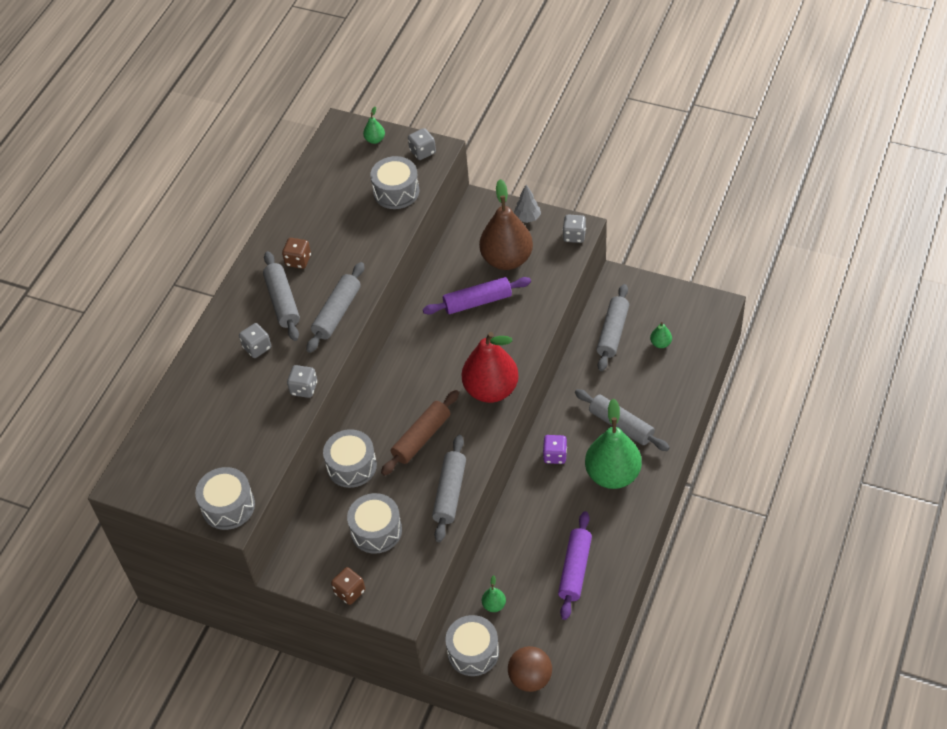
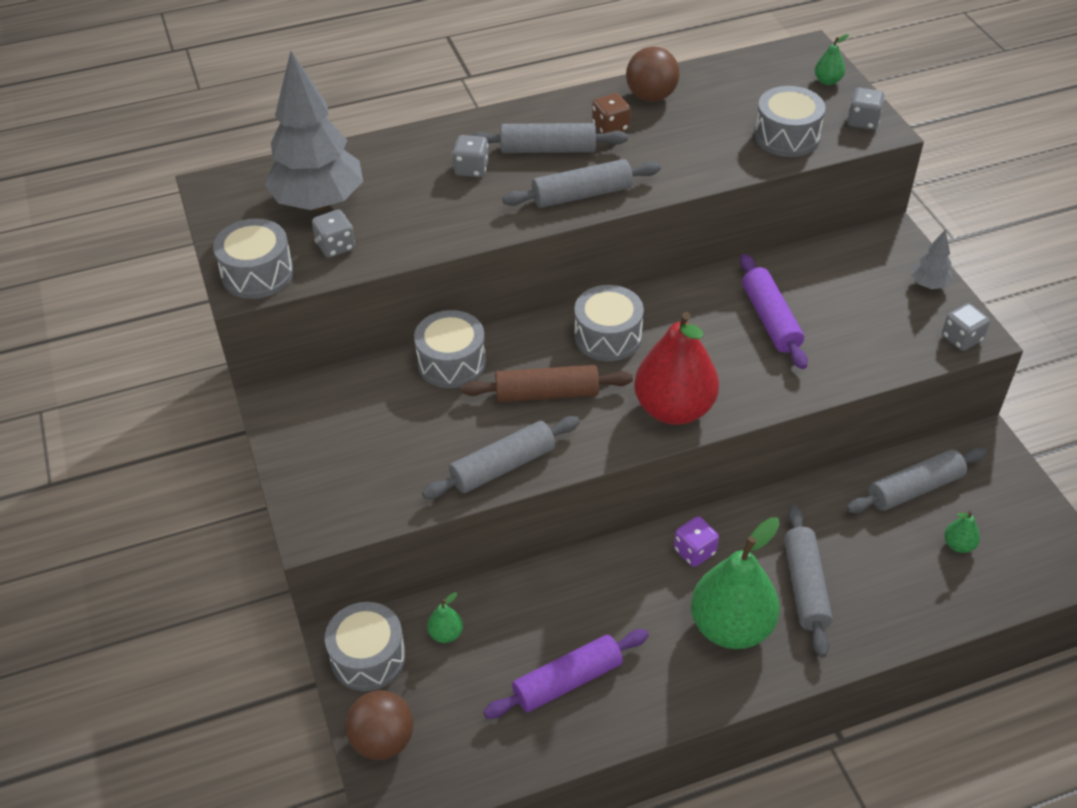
camera: 45 degrees right, 5 degrees down
(201, 439) = (319, 203): none -> grey tree
(282, 301) = (548, 150): grey rolling pin -> grey rolling pin turned 60 degrees clockwise
(294, 223) = (651, 96): none -> brown ball
(304, 388) = (460, 233): grey dice -> grey dice (335, 246)
(349, 592) = (295, 468): brown dice -> none
(376, 530) = (392, 437): grey drum -> grey drum (608, 336)
(477, 302) = (770, 319): purple rolling pin -> purple rolling pin turned 45 degrees clockwise
(507, 259) = (854, 305): brown pear -> none

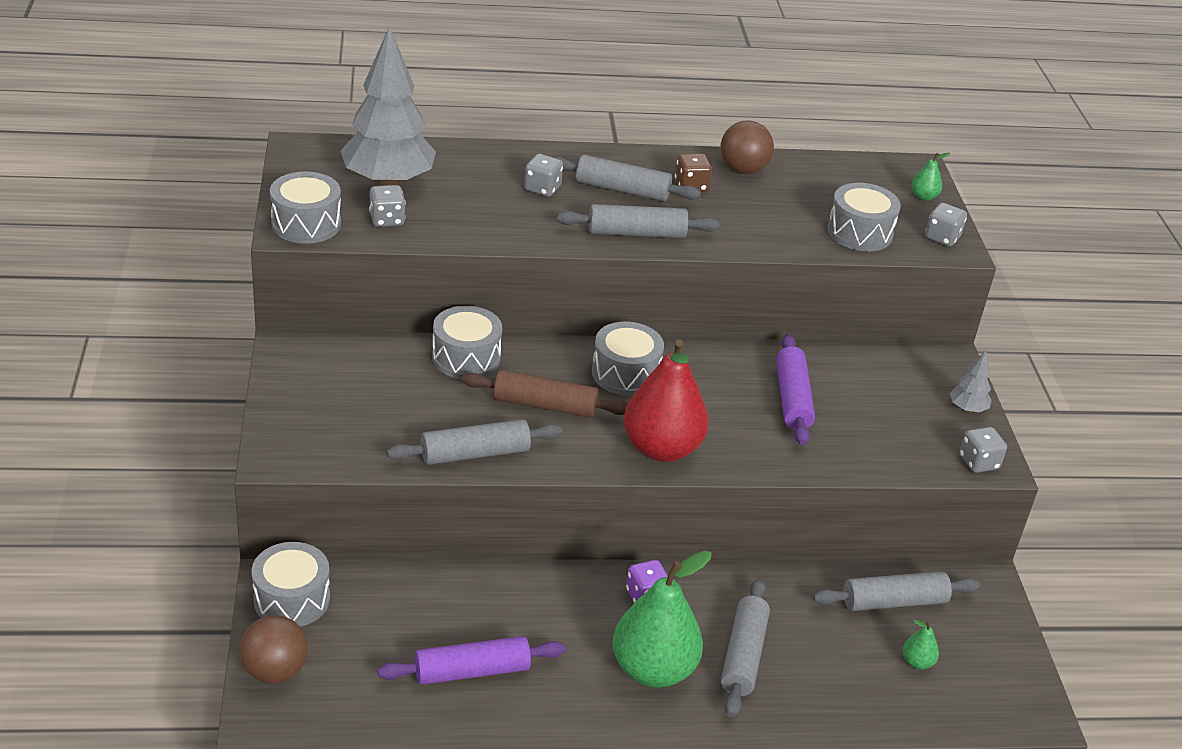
camera: 10 degrees right, 10 degrees down
(446, 634) = (373, 600): green pear -> none

